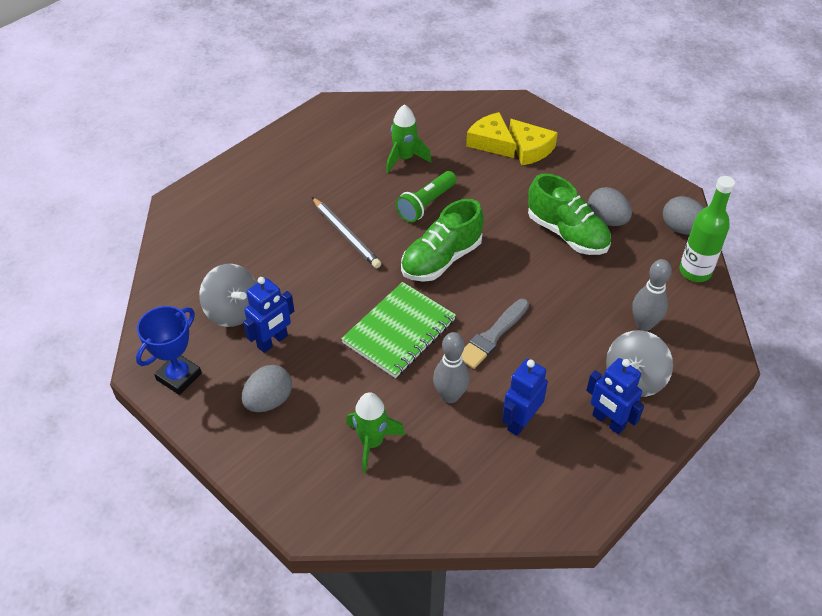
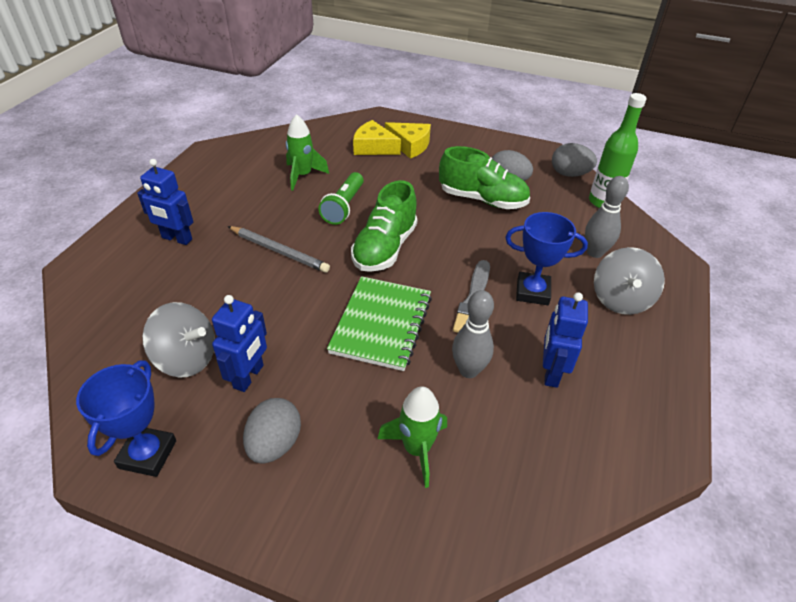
camera: 25 degrees left, 5 degrees down
(553, 344) = (532, 292): none -> blue trophy
(608, 421) = (627, 345): blue robot -> blue robot (177, 239)

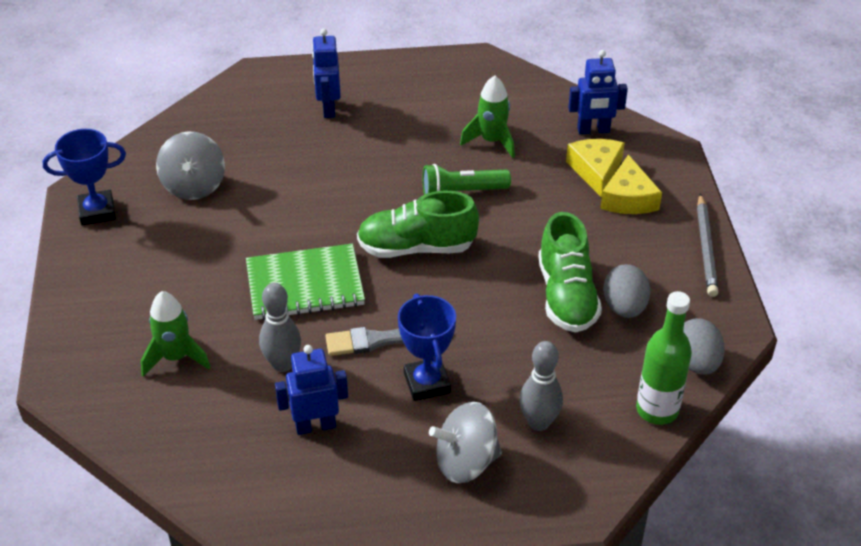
camera: 65 degrees right, 0 degrees up
(249, 376) = (195, 229): blue robot -> blue robot (593, 130)
(275, 444) = (138, 272): grey egg -> none
(279, 251) = (358, 178): grey pencil -> grey pencil (706, 248)

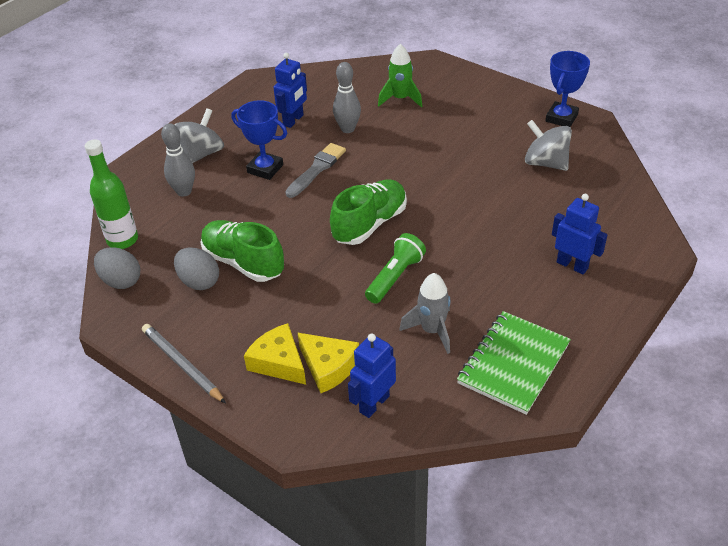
camera: 135 degrees right, 0 degrees up
(305, 285) = (396, 164): green notebook -> green notebook (513, 364)
(492, 141) = (432, 330): green rocket -> grey rocket

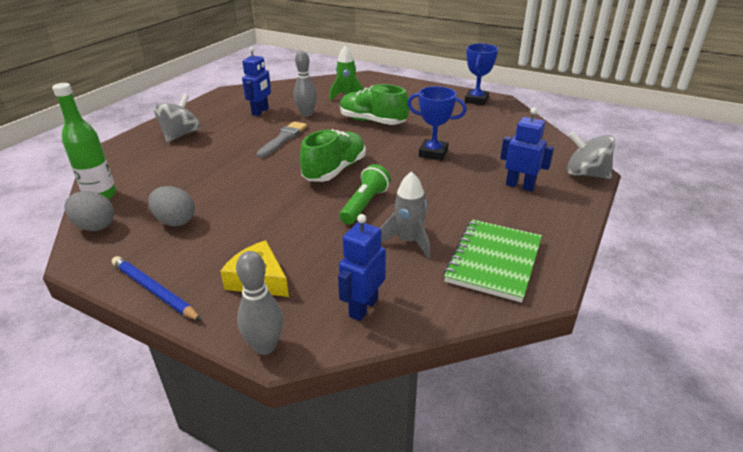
camera: 10 degrees left, 10 degrees down
(182, 365) = (154, 291): grey pencil -> blue pencil
(184, 191) = (163, 159): grey bowling pin -> grey bowling pin (265, 346)
(243, 262) = (219, 204): green shoe -> green shoe (372, 121)
(265, 169) = (237, 141): blue trophy -> blue trophy (433, 153)
(328, 367) = (311, 279): yellow cheese -> none
(545, 163) = (473, 125): grey spinning top -> grey spinning top (585, 174)

